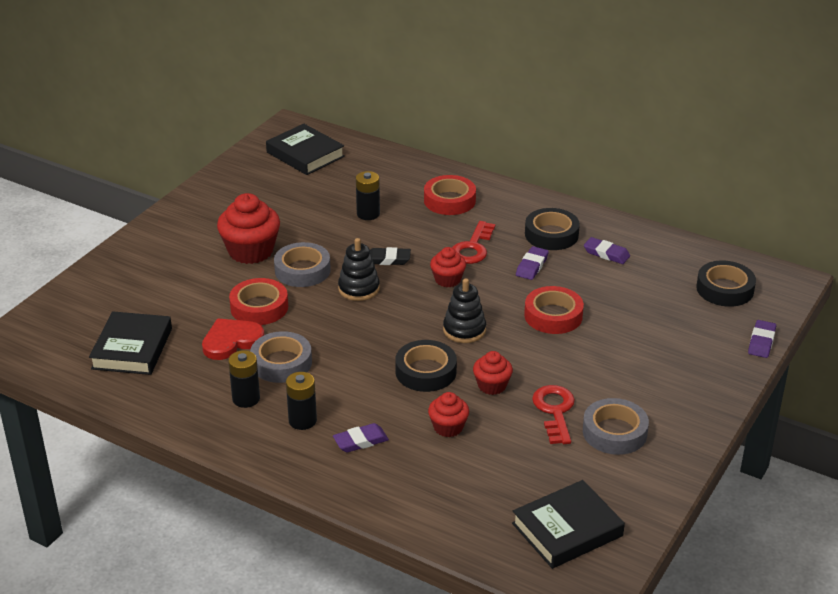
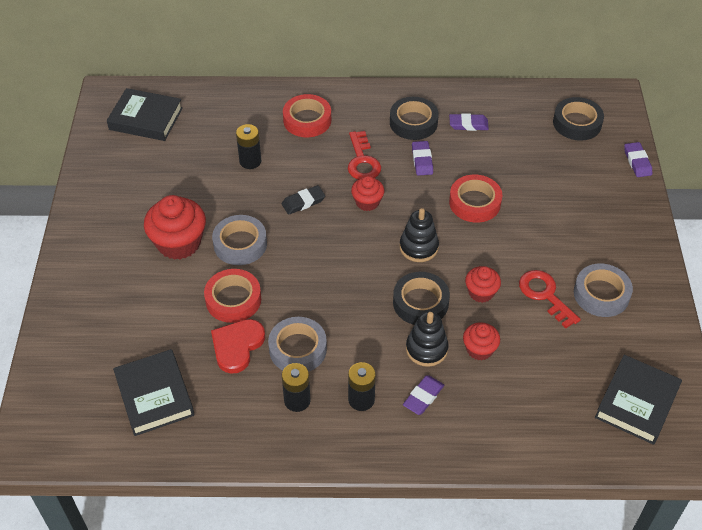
camera: 30 degrees left, 15 degrees up
(359, 289) = (302, 243): black stacking toy -> black stacking toy (426, 349)

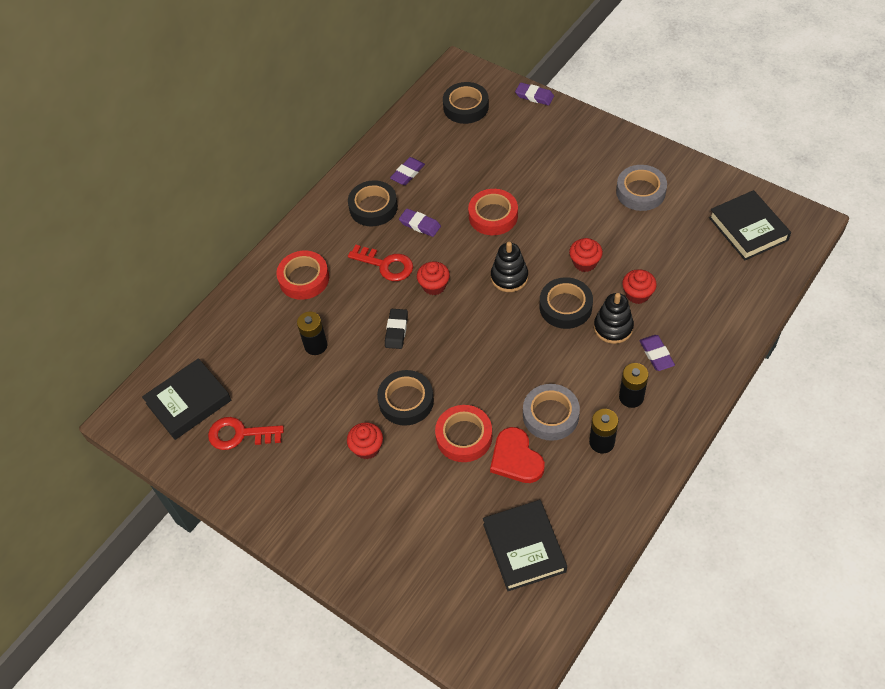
camera: 50 degrees left, 5 degrees up
(154, 395) = (524, 548): black book -> black book turned 60 degrees clockwise
(179, 243) = (367, 448): red cupcake -> red cupcake, size x0.56
(240, 244) = (406, 401): grey tape -> black tape
(545, 295) = (616, 225): red key -> red key (240, 434)

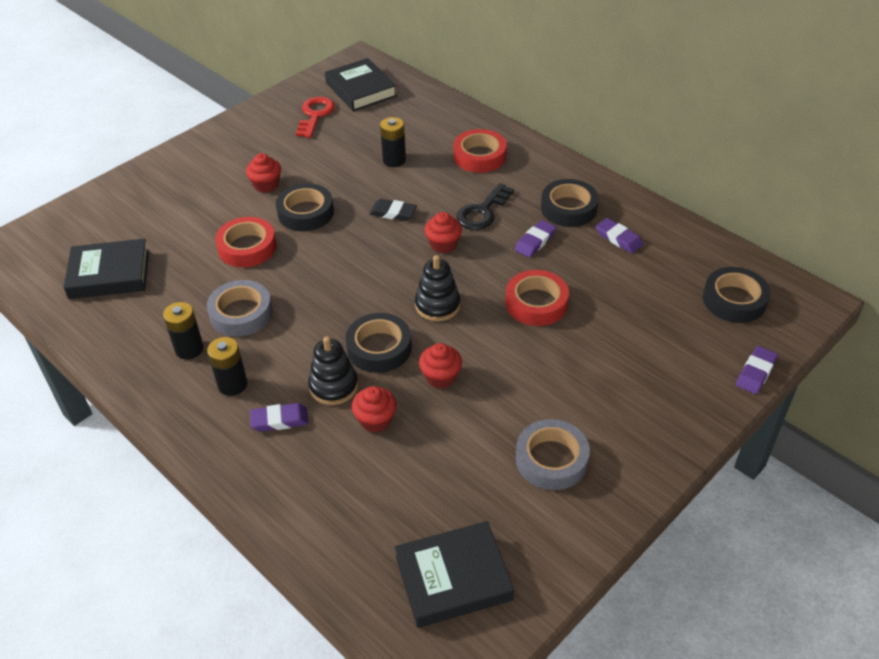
camera: 95 degrees right, 10 degrees down
(386, 265) = (482, 212): red key -> black key
(516, 458) = (204, 281): red heart -> none

